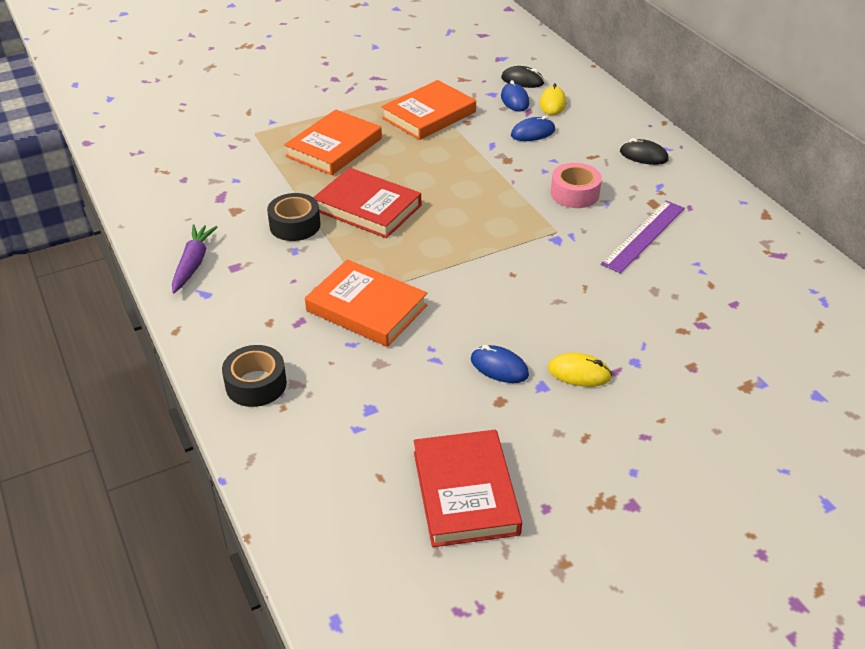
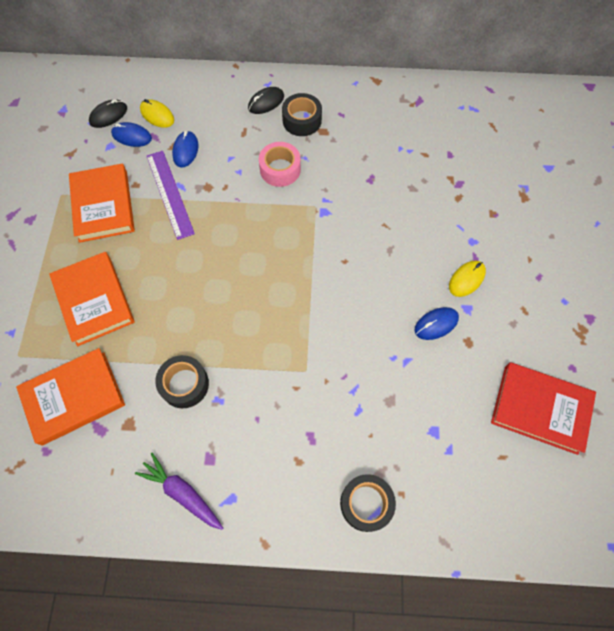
camera: 60 degrees left, 25 degrees up
(366, 308) = (324, 380): orange book -> orange book (74, 397)
(367, 208) = (199, 317): red book -> none
(644, 235) = (354, 158): purple ruler -> purple ruler (169, 194)
(649, 185) = (302, 120): none -> black tape

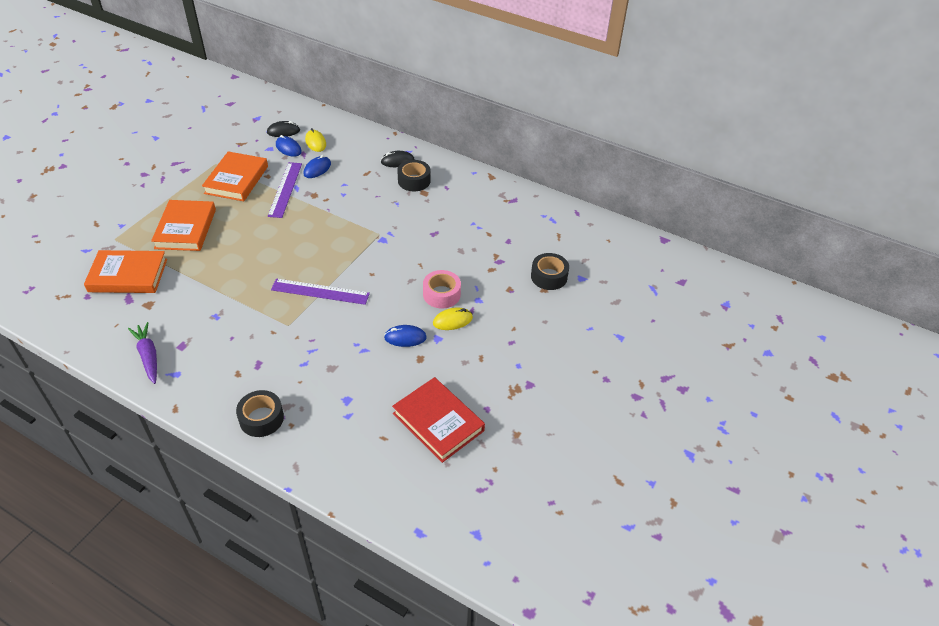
camera: 25 degrees right, 20 degrees down
(184, 384) = (202, 298): black tape -> black tape (549, 276)
(280, 169) = (373, 203): pink tape -> pink tape (441, 294)
(308, 310) = (320, 291): none -> purple ruler

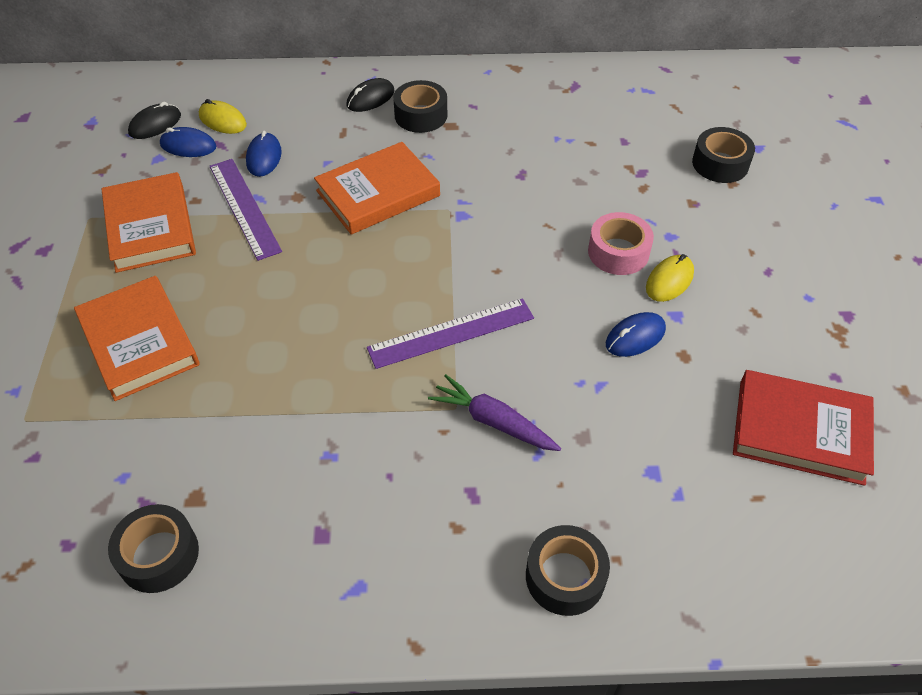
camera: 30 degrees left, 5 degrees up
(115, 318) = (159, 555): none -> black tape
(128, 275) = (110, 468): orange book -> orange book (378, 193)
(148, 356) = (282, 585): purple carrot -> purple carrot (493, 421)

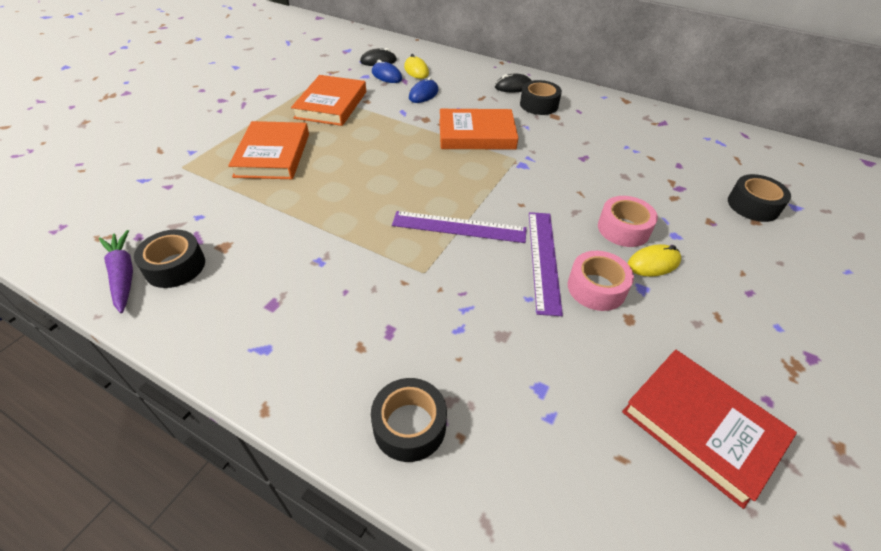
camera: 30 degrees right, 5 degrees down
(244, 207) = (390, 113): purple ruler -> purple ruler (543, 260)
(493, 421) = (443, 293): purple carrot -> purple carrot (123, 275)
(635, 337) = (596, 288): blue mouse -> pink tape

